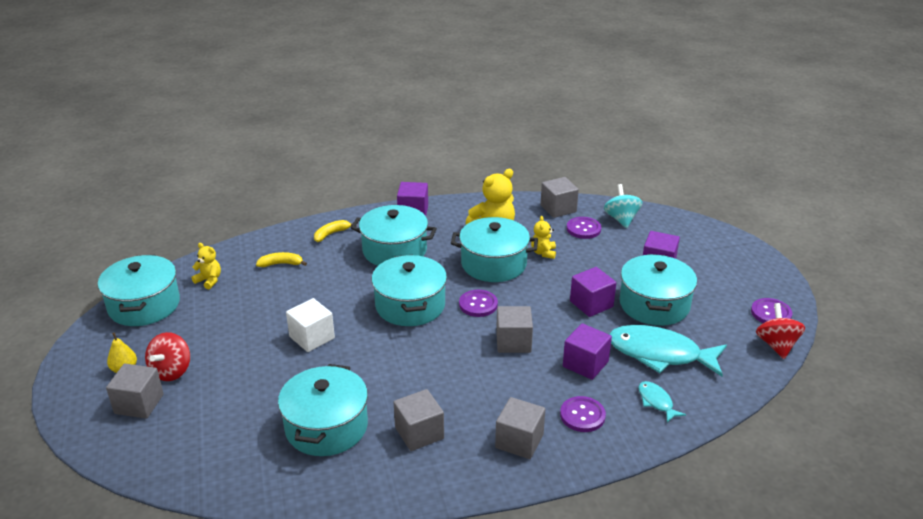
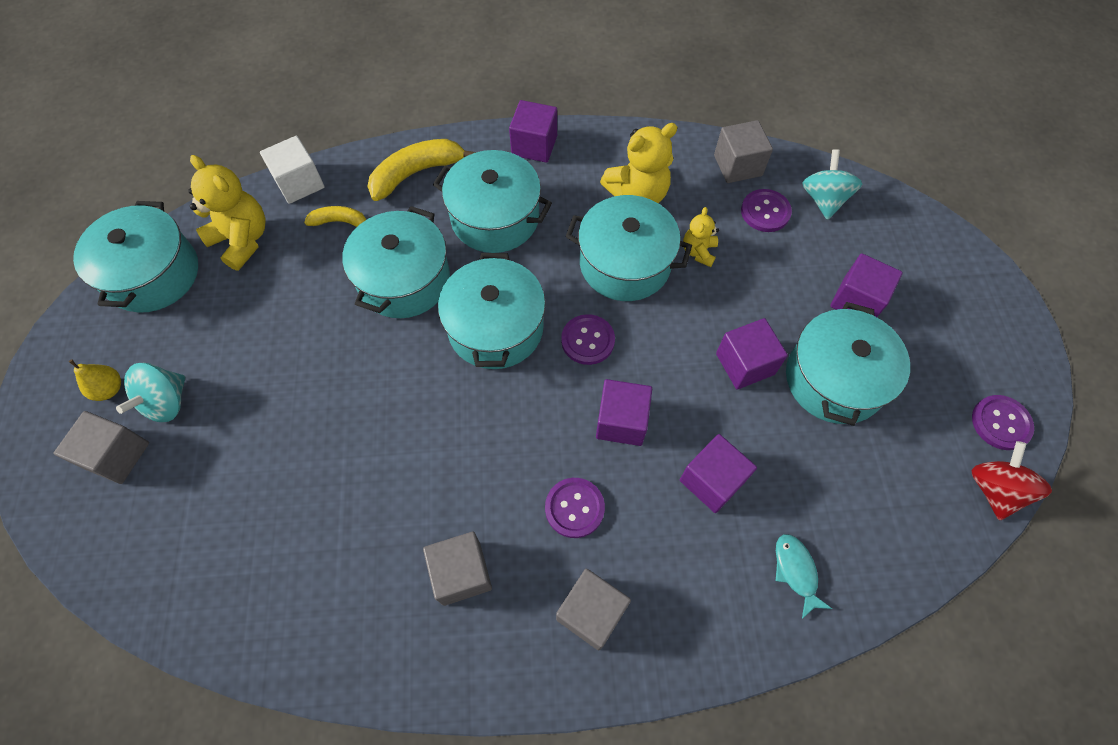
camera: 10 degrees right, 30 degrees up
(171, 371) = (166, 402): red spinning top -> turquoise spinning top
(209, 280) = (242, 240): yellow teddy bear -> yellow teddy bear, size x1.80
(312, 337) = (355, 369): white cube -> white cube (299, 183)
(326, 427) = (343, 539): turquoise pot -> turquoise pot (404, 279)
(331, 234) = (416, 173): yellow banana -> yellow banana, size x1.75
(513, 342) = (621, 421): grey cube -> purple cube
(582, 415) = (687, 579): purple button -> purple button (574, 508)
(659, 354) = (820, 478): turquoise fish -> none

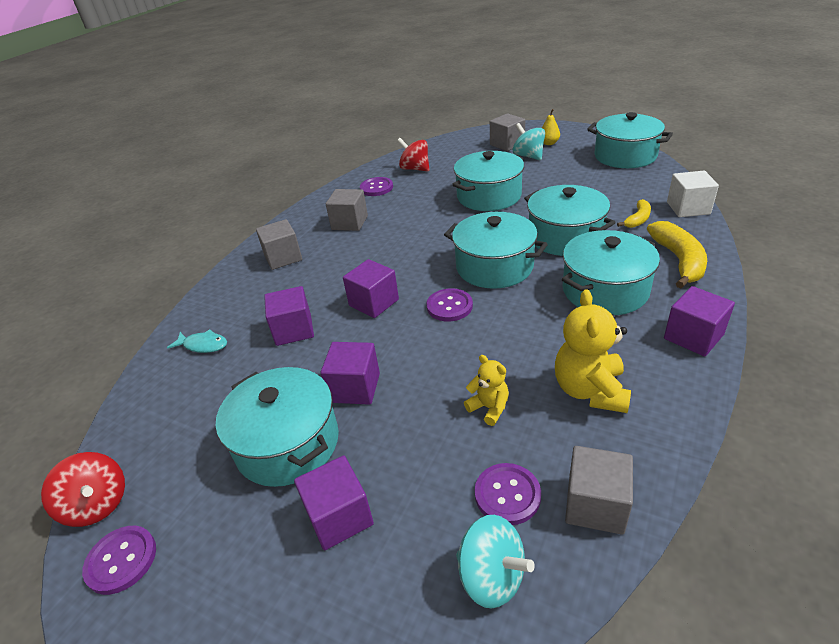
camera: 125 degrees right, 25 degrees down
(242, 240) = (639, 183): yellow teddy bear -> none
(244, 572) = (415, 169): none -> red spinning top
(574, 508) = (341, 267): purple button -> purple button (376, 188)
(625, 263) = (508, 351): turquoise pot -> turquoise pot (489, 196)

